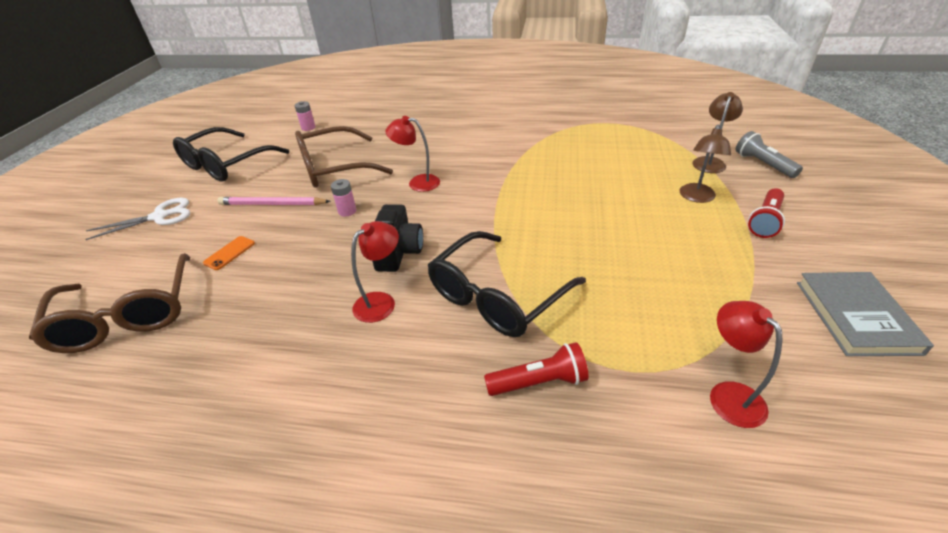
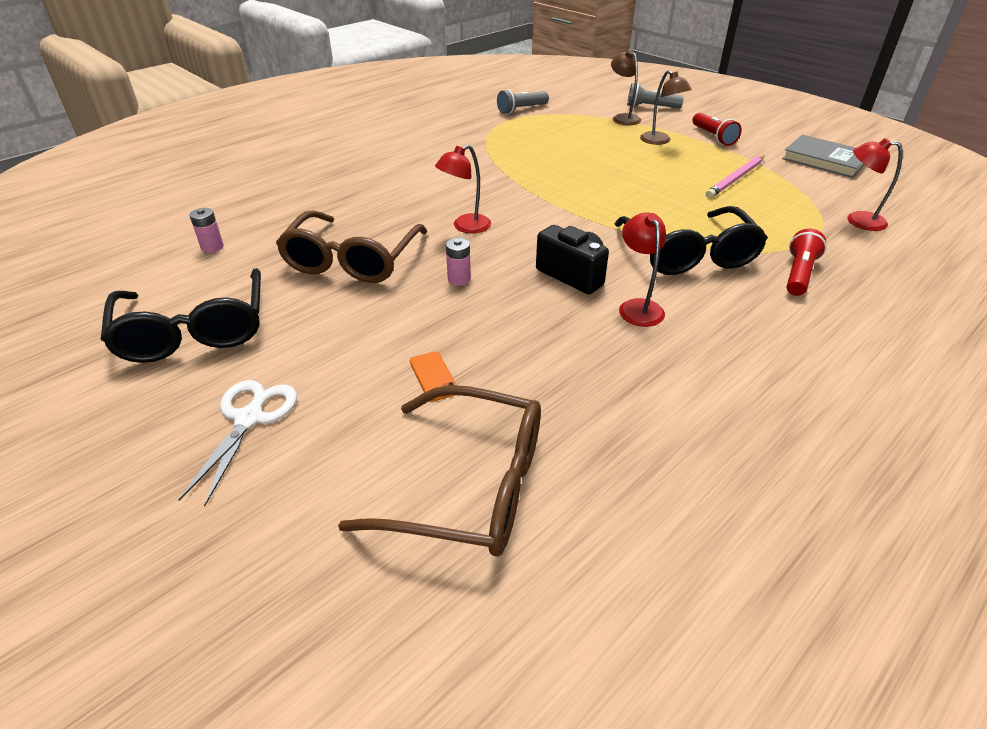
camera: 55 degrees left, 0 degrees up
(272, 204) = (368, 321): pink pencil -> pink pencil (736, 179)
(636, 119) = (521, 109): none -> grey flashlight

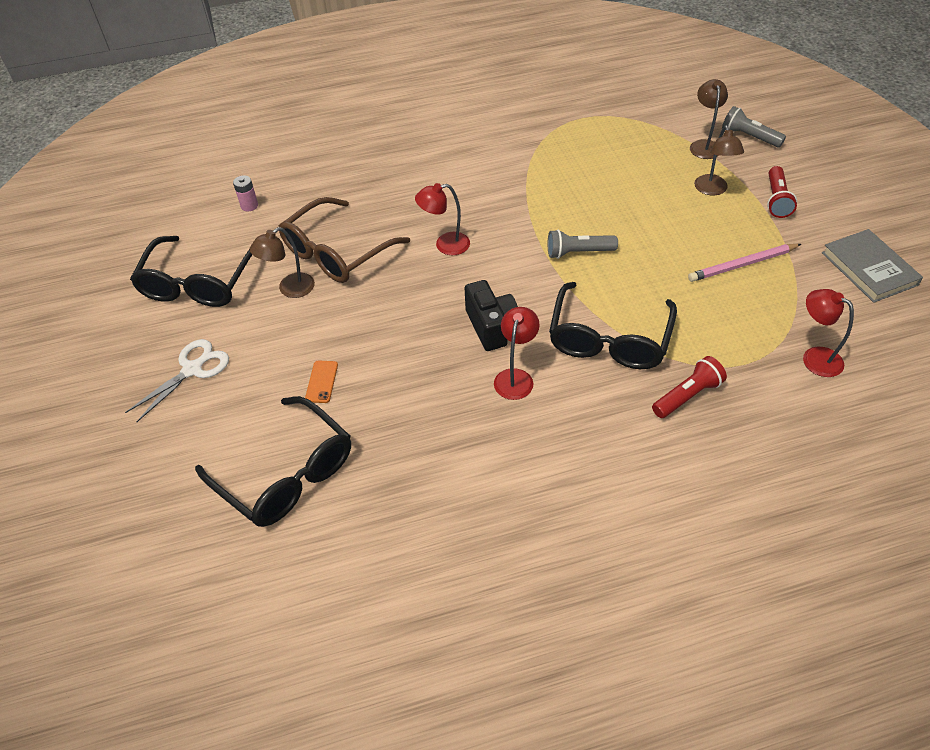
camera: 30 degrees right, 10 degrees up
(322, 304) = (290, 289): none -> brown lamp
(459, 279) = (401, 299): pink battery -> none
(469, 486) = (286, 474): brown glasses -> black glasses
(521, 109) = (609, 105): grey flashlight -> grey flashlight (578, 252)

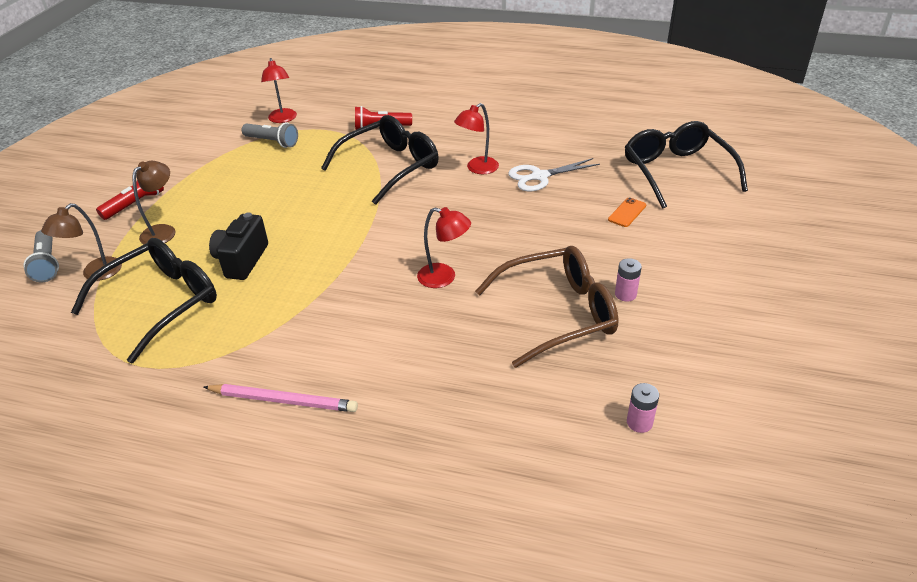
camera: 150 degrees left, 10 degrees down
(192, 369) = (743, 258): white scissors -> white scissors (540, 176)
(198, 283) = (728, 340): black glasses -> black glasses (161, 303)
(290, 289) = (625, 294): brown lamp -> pink battery
(491, 326) = (465, 202): black camera -> black camera (242, 260)
(578, 252) = (338, 226): grey flashlight -> grey flashlight (272, 142)
(742, 265) = (238, 174): pink pencil -> pink pencil (283, 400)
(869, 269) = (169, 144): grey book -> none

